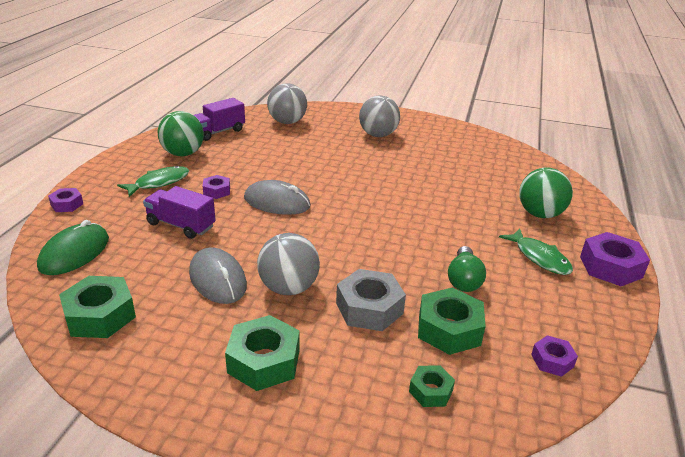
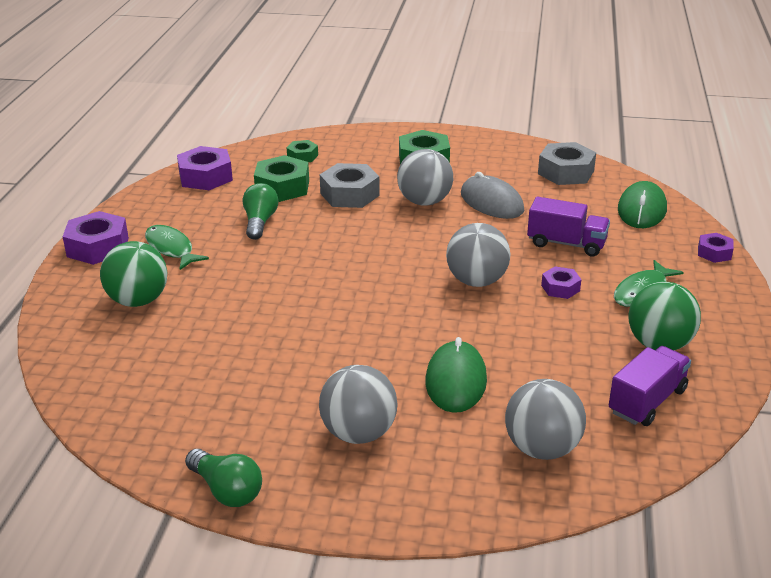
camera: 175 degrees right, 0 degrees up
(100, 315) = (565, 172): green nut -> grey nut
(277, 202) = (476, 281): grey mouse -> grey ball
(318, 149) = (456, 381): none -> green mouse
(441, 123) = (226, 490): none -> green light bulb
(552, 360) = (205, 177): purple nut -> purple nut, size x1.78

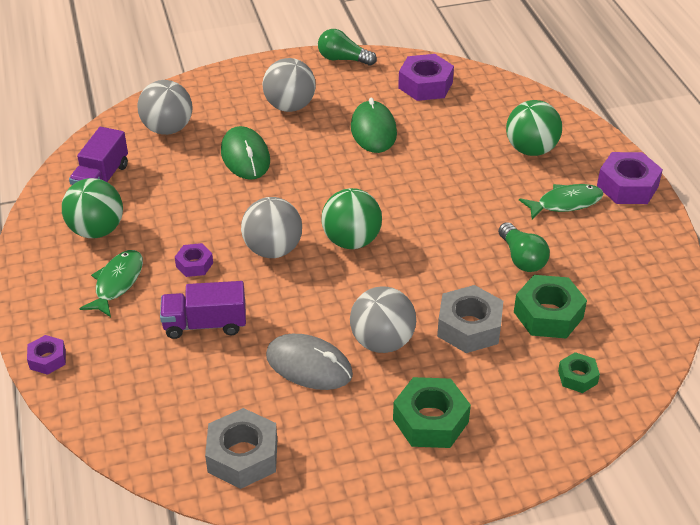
camera: 155 degrees right, 10 degrees up
(171, 249) = (565, 203): green fish -> green fish turned 45 degrees counterclockwise
(205, 177) = (643, 304): purple nut -> purple nut (425, 85)
(396, 270) = (351, 241): none -> green ball
(642, 209) = (133, 409): green mouse -> green mouse (373, 130)

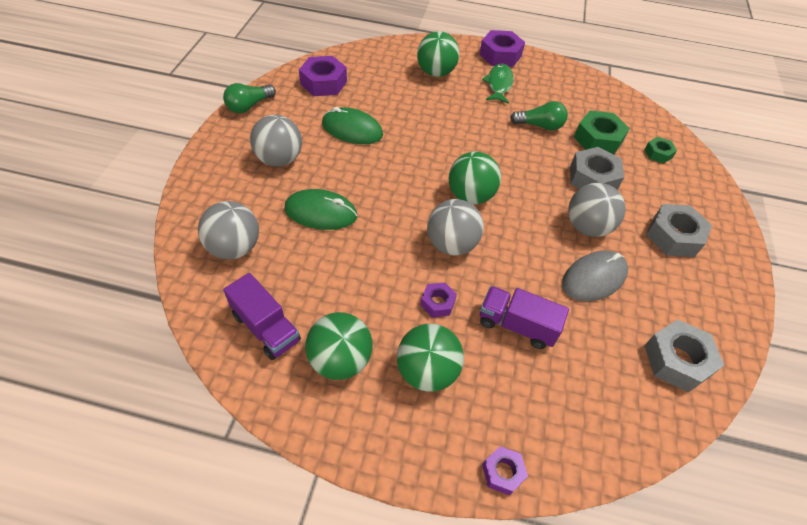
camera: 65 degrees left, 10 degrees up
(117, 283) = (427, 371): green fish -> green ball
(205, 324) = (516, 325): purple truck -> purple truck turned 90 degrees clockwise
(430, 420) = (673, 236): green nut -> grey nut

